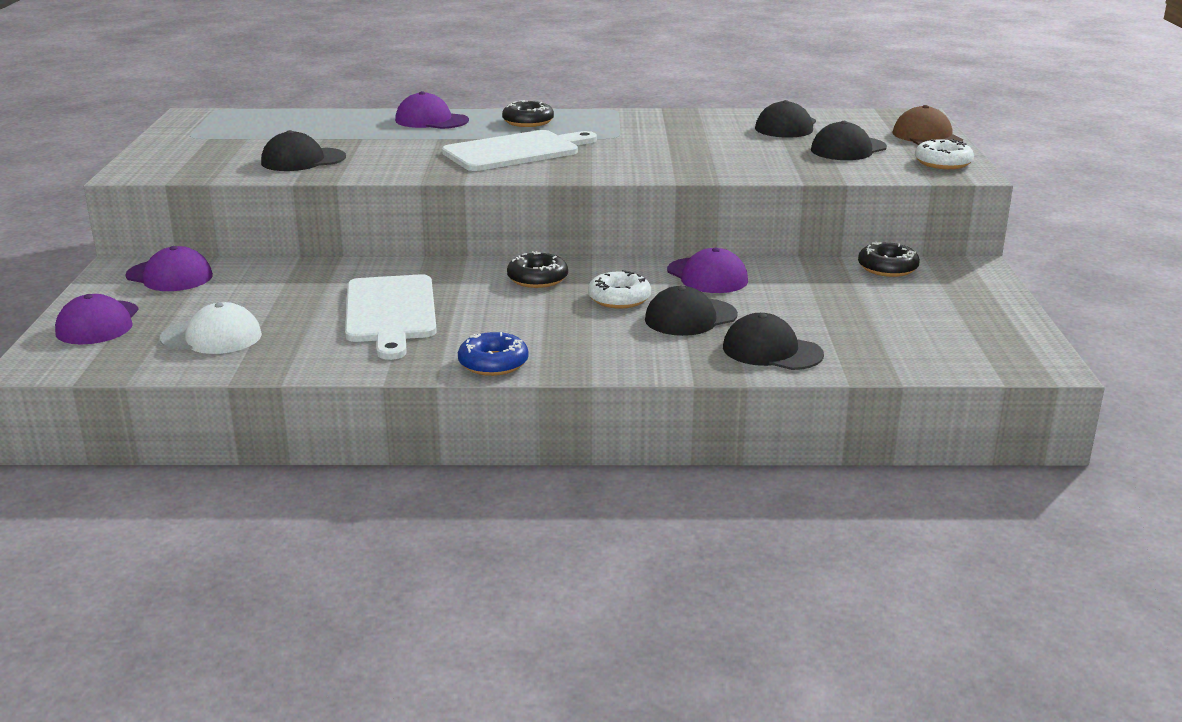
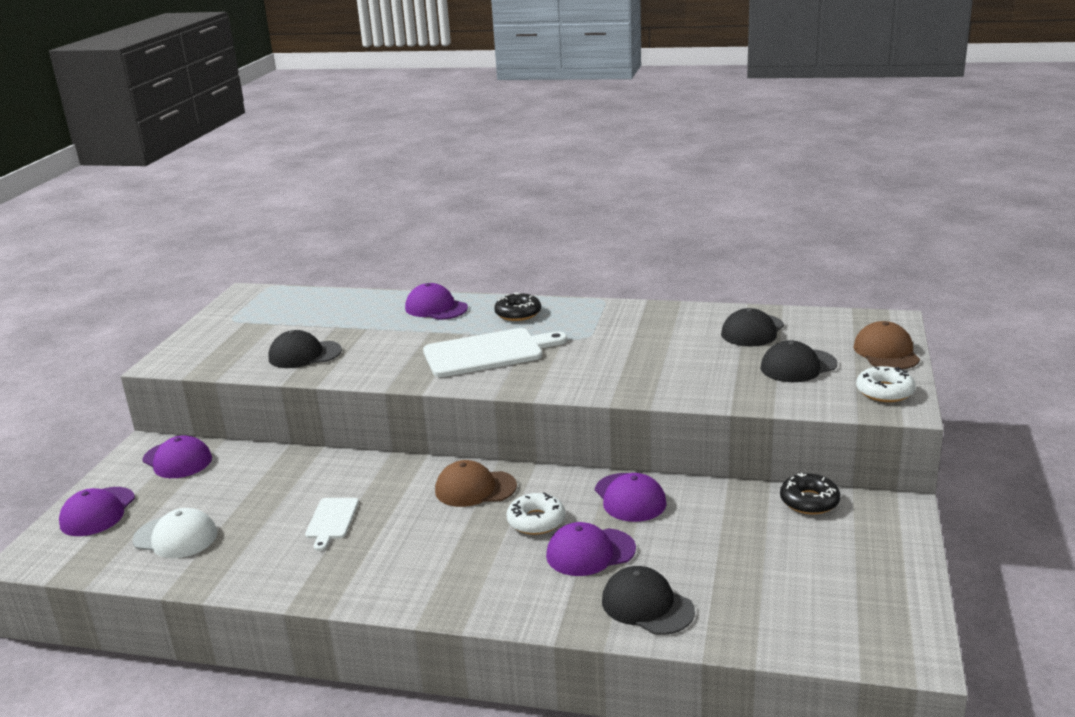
camera: 15 degrees right, 0 degrees up
(391, 312) = (332, 520): white cutting board -> white cutting board, size x0.52
(493, 363) = (388, 595): blue donut -> none
(537, 279) = (475, 488): black donut -> brown cap
(690, 317) = (590, 552): black cap -> purple cap

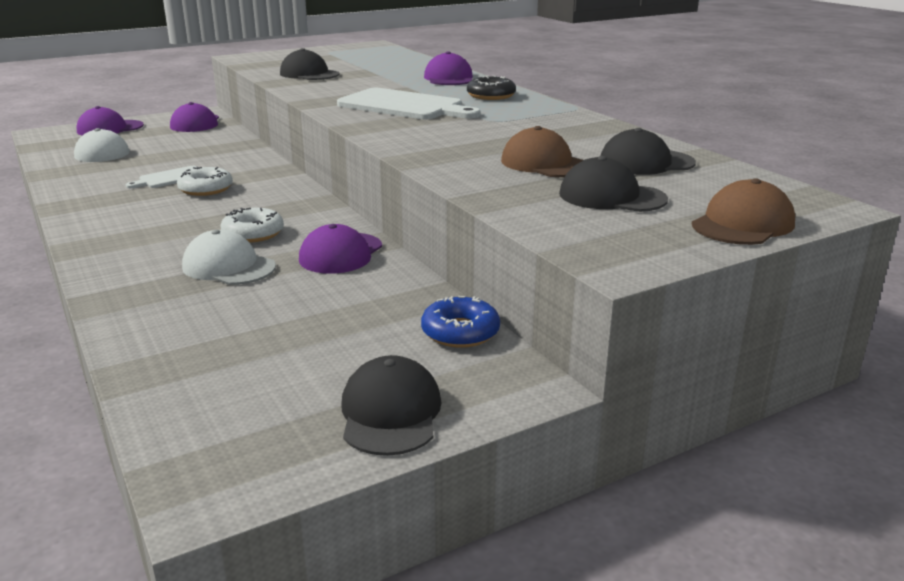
camera: 45 degrees right, 0 degrees up
(475, 488) = (274, 200): brown cap -> brown cap (545, 164)
(590, 552) = (228, 267): purple cap -> white cap
(647, 605) = (165, 315): black cap -> black cap (390, 413)
(809, 501) = (460, 332): black donut -> blue donut
(884, 392) = (641, 246): white donut -> white donut (206, 189)

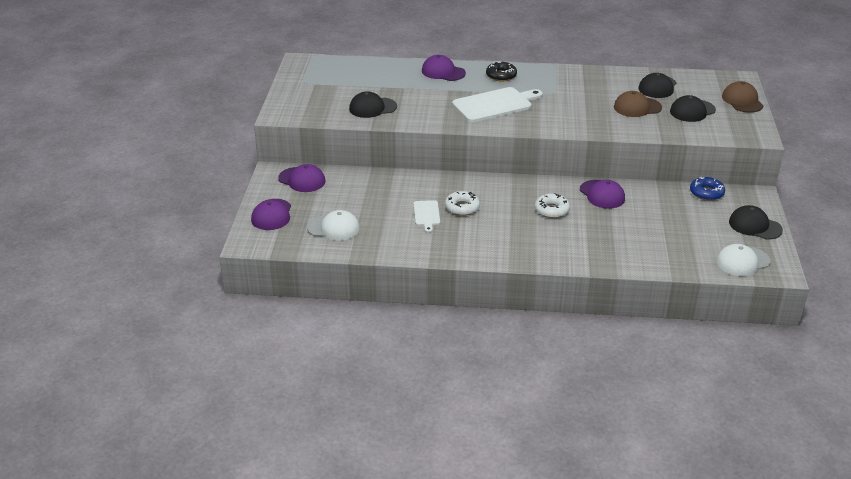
camera: 55 degrees left, 10 degrees up
(228, 267) = (590, 227): white cap -> white cap (742, 261)

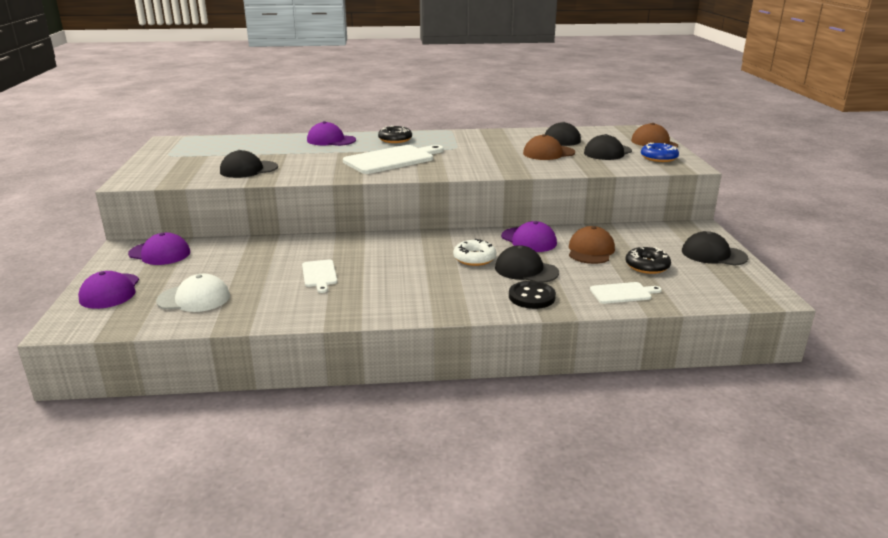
camera: 10 degrees left, 10 degrees down
(462, 207) = (364, 264): white donut -> none
(588, 253) = (531, 297): none -> black button
(591, 226) = (526, 270): none -> black cap
(651, 211) = (590, 250): none -> brown cap
(661, 257) = (623, 293): none -> white cutting board
(692, 232) = (647, 266): none -> black donut
(706, 193) = (644, 230): blue donut -> blue donut (658, 158)
(742, 261) = (721, 289): white cap -> none

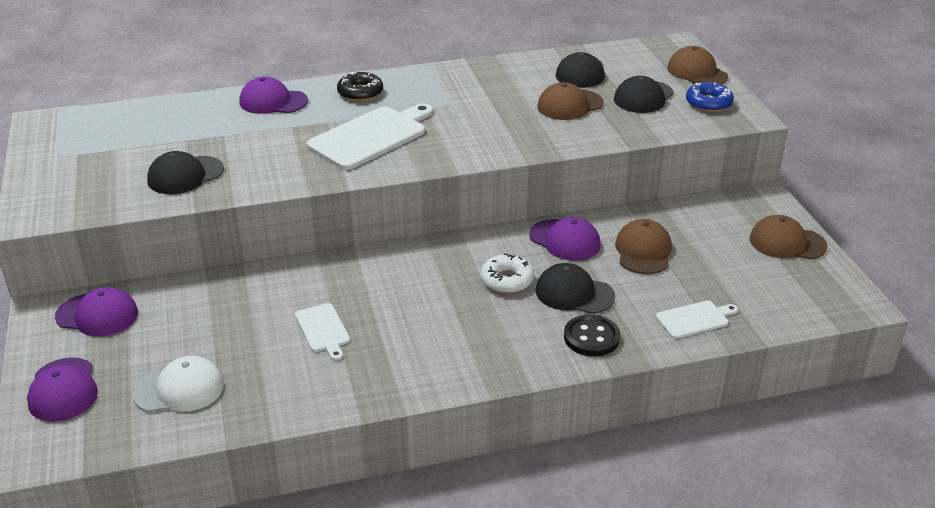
camera: 10 degrees left, 10 degrees up
(647, 266) = (714, 271): black donut -> none
(713, 254) = (787, 242): black cap -> brown cap

